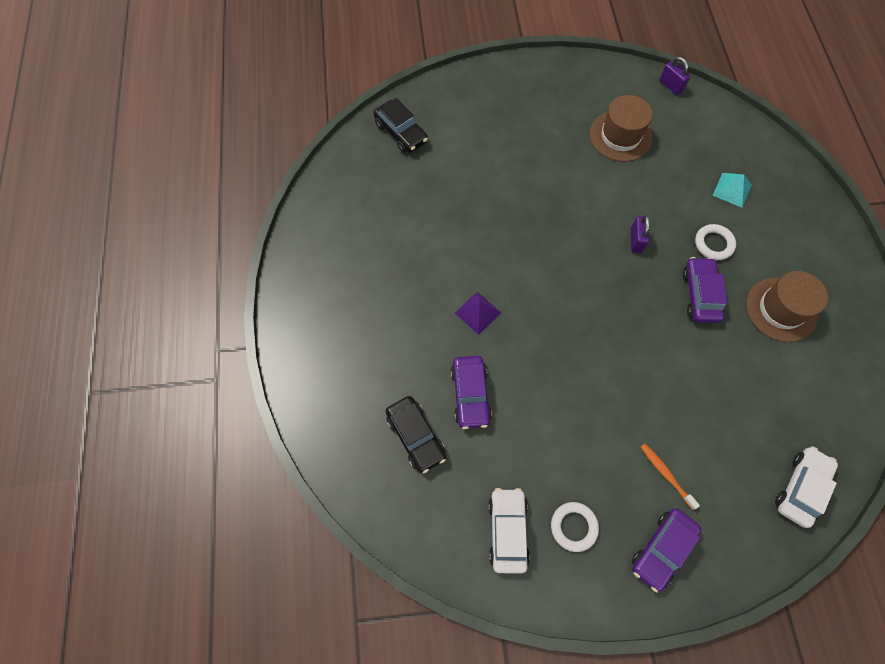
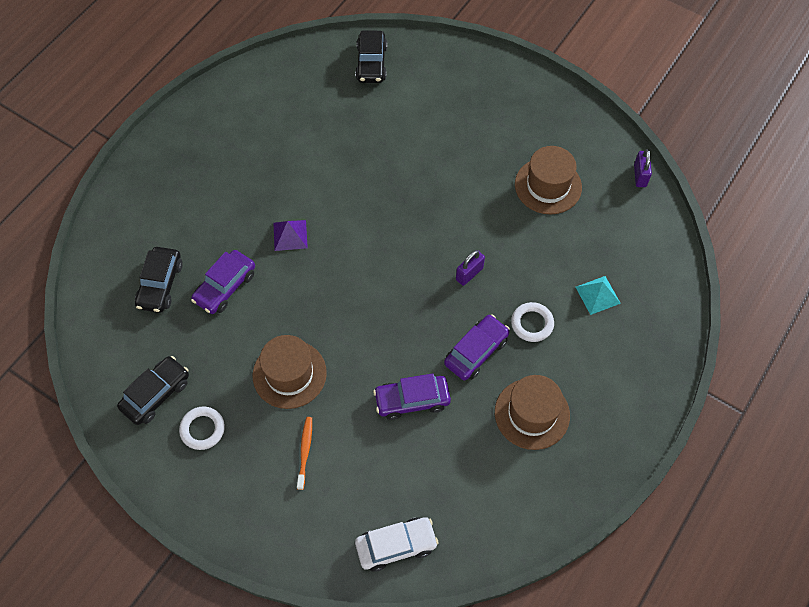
camera: 40 degrees right, 5 degrees down
(507, 531) = (156, 394): white car -> black car
(591, 423) = (289, 374): none -> brown hat
(662, 549) = (247, 496): purple car -> purple car (412, 400)

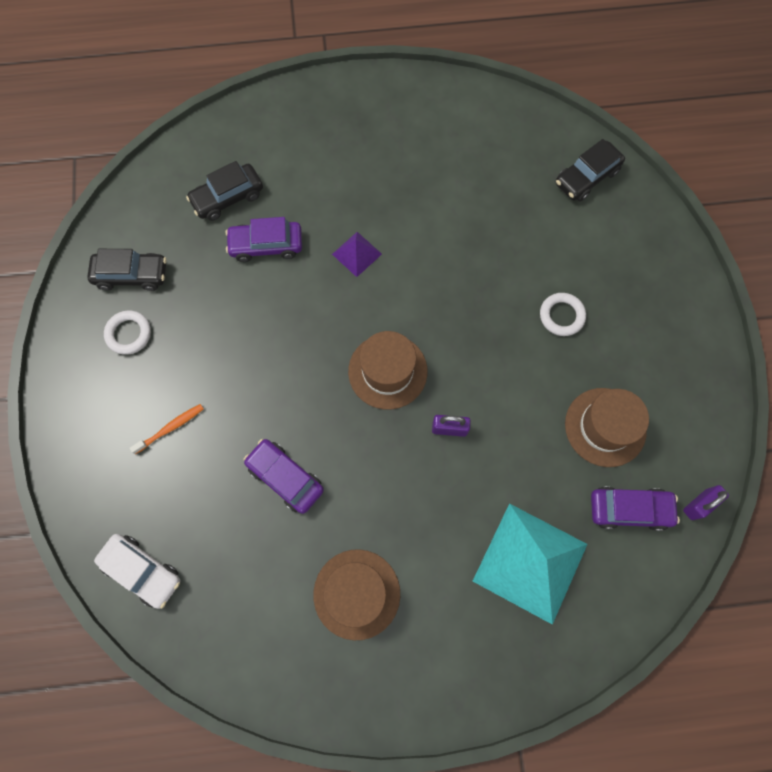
camera: 50 degrees right, 10 degrees up
(289, 374) = (229, 359): brown hat -> brown hat (387, 371)
(476, 351) = (377, 496): purple car -> purple car (629, 509)
(532, 323) = (447, 524): white ring -> white ring (561, 316)
(597, 295) = (530, 562): turquoise pyramid -> turquoise pyramid, size x2.13

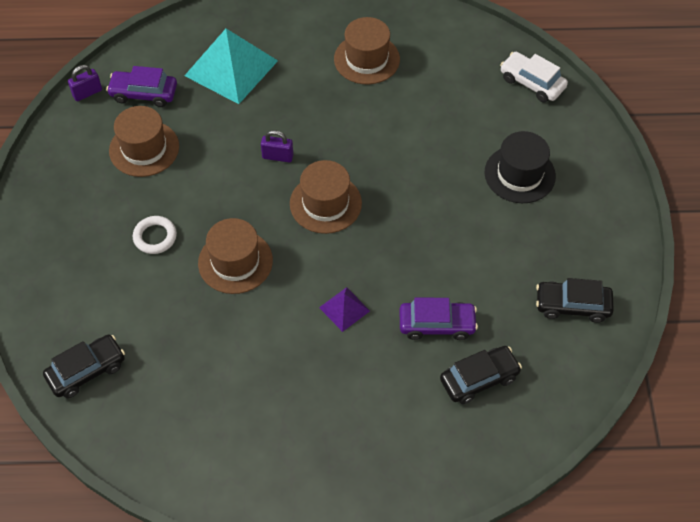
camera: 175 degrees left, 15 degrees down
(129, 334) = (567, 252): white ring -> none
(170, 428) = (519, 174): orange toothbrush -> black hat
(285, 478) = (420, 133): purple car -> none
(472, 295) = (235, 261): none -> brown hat

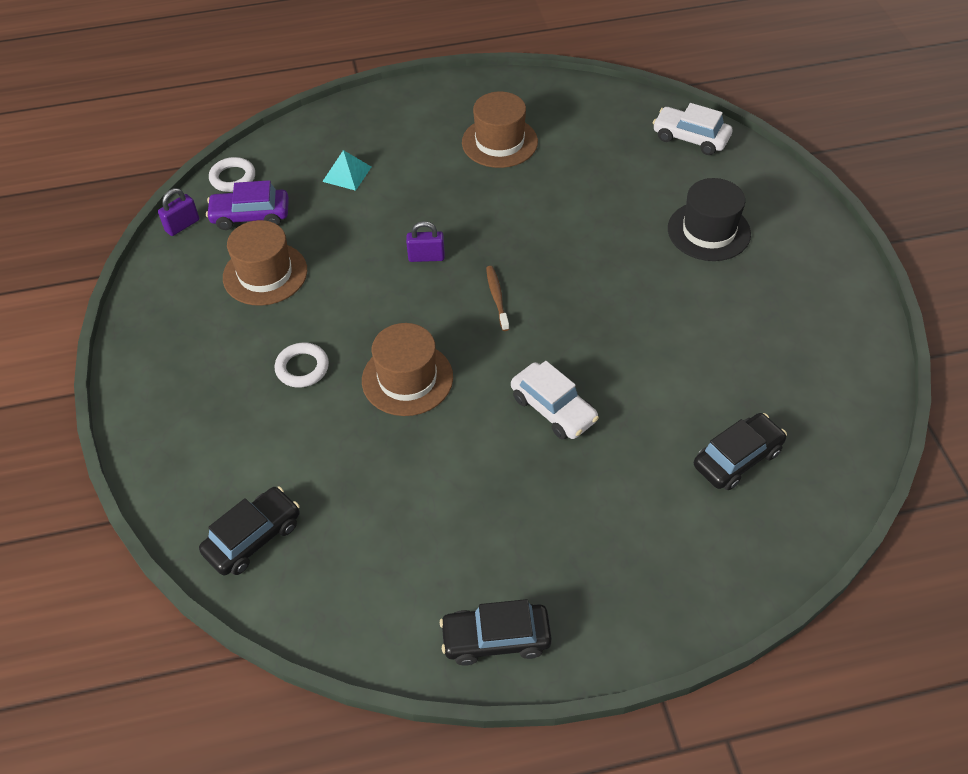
camera: 10 degrees left, 5 degrees down
(137, 55) = (233, 178): none -> white ring
(231, 68) = (347, 174): turquoise pyramid -> turquoise pyramid, size x0.47
(325, 203) = (497, 297): brown hat -> brown toothbrush
(344, 309) = (553, 409): purple pyramid -> white car
(437, 324) = (667, 406): purple car -> none
(572, 306) = (816, 359): black car -> black car (496, 639)

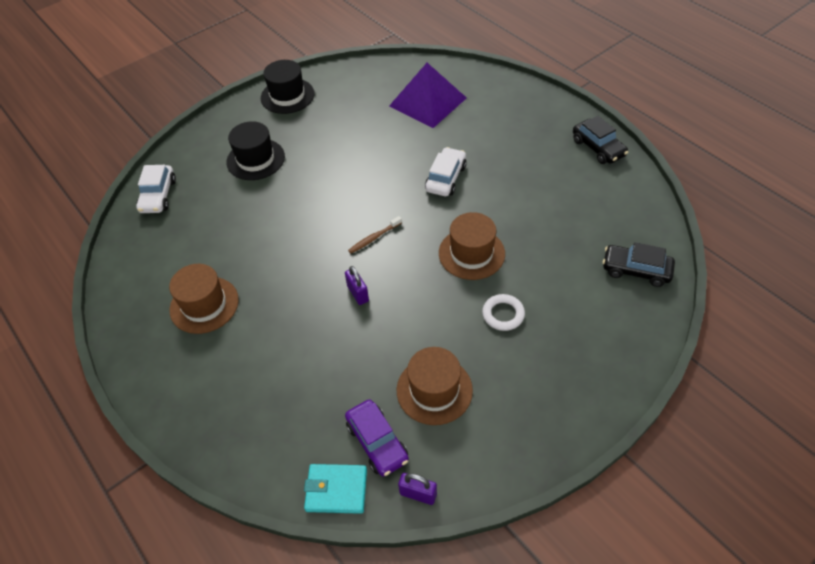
camera: 115 degrees left, 0 degrees up
(233, 178) = (336, 490): white ring -> turquoise wallet
(347, 174) = (289, 395): turquoise pyramid -> none
(737, 458) = (427, 102): black car -> purple pyramid
(835, 297) = (287, 96): none -> black hat

